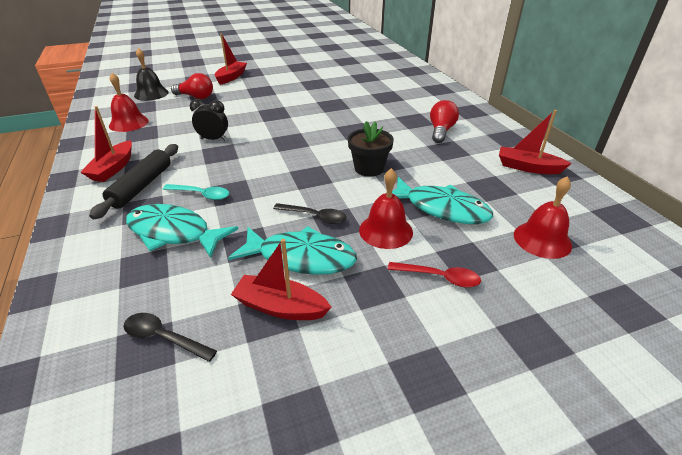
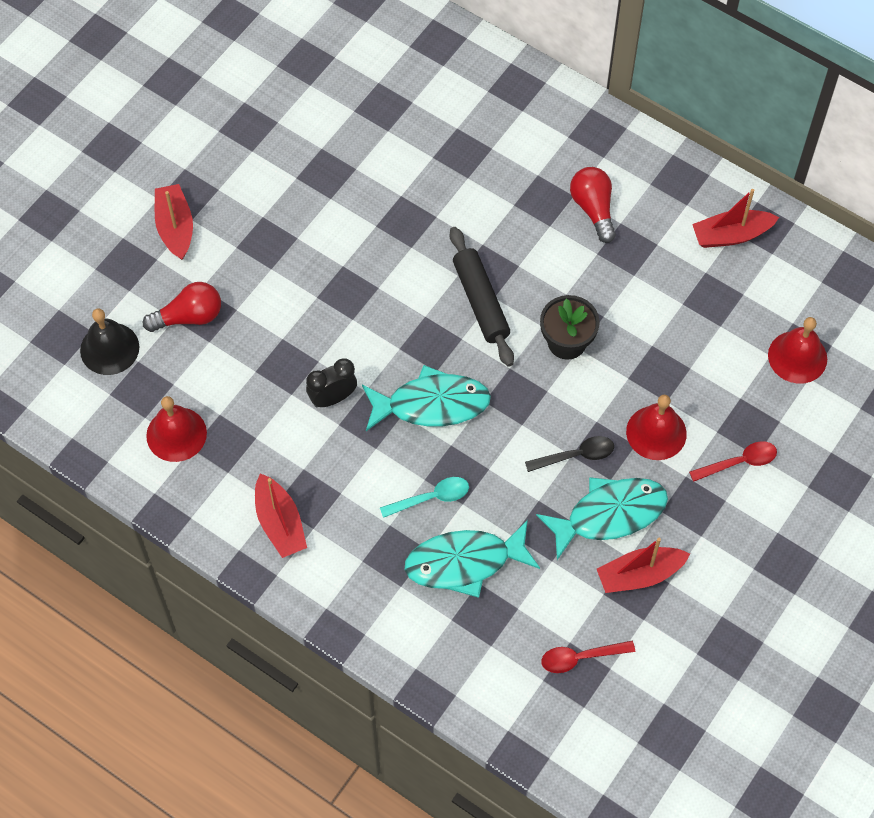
camera: 35 degrees left, 25 degrees up
(142, 186) = (351, 527): black rolling pin -> black rolling pin (481, 301)
(164, 338) = (580, 657): black spoon -> red spoon
(441, 209) = (686, 366): turquoise fish -> turquoise fish (432, 404)

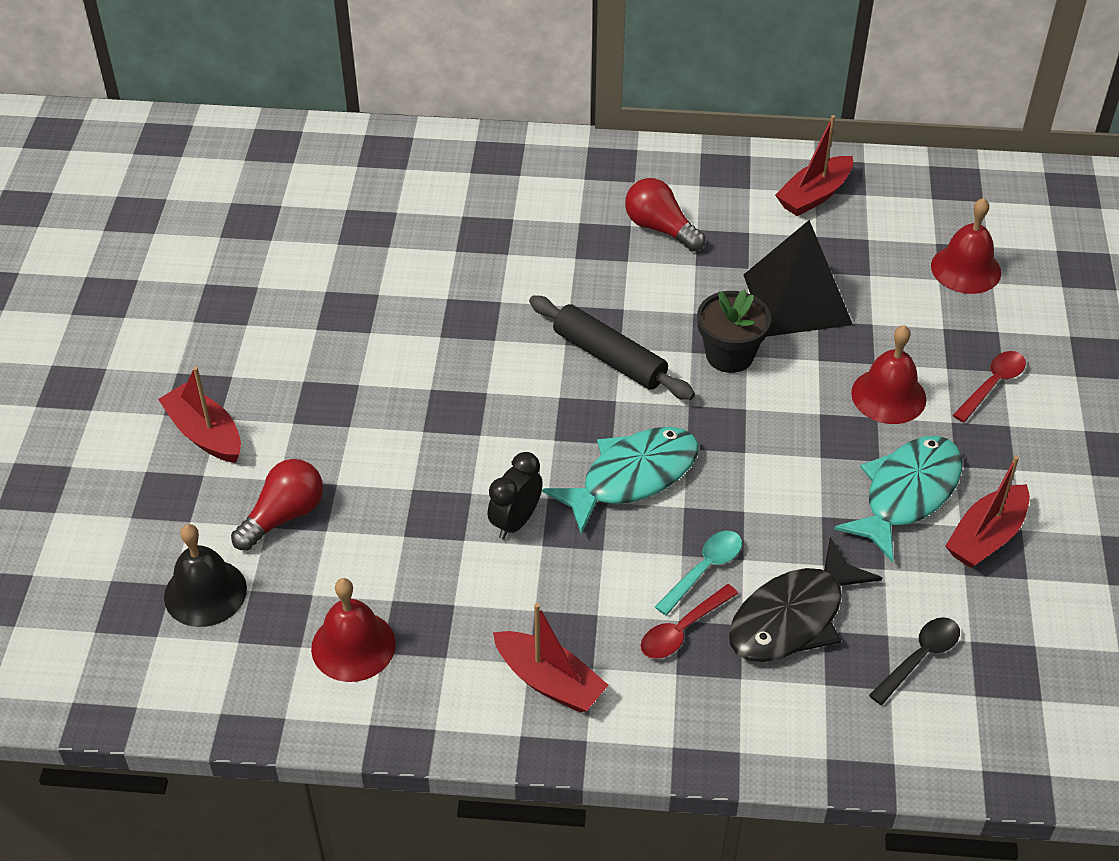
camera: 30 degrees left, 15 degrees down
(464, 562) = (793, 617): turquoise fish -> black fish
(576, 455) = (825, 455): black spoon -> black spoon (919, 658)
(580, 657) = (996, 650): red spoon -> red spoon (682, 630)
(650, 320) = (797, 299): none -> black pyramid

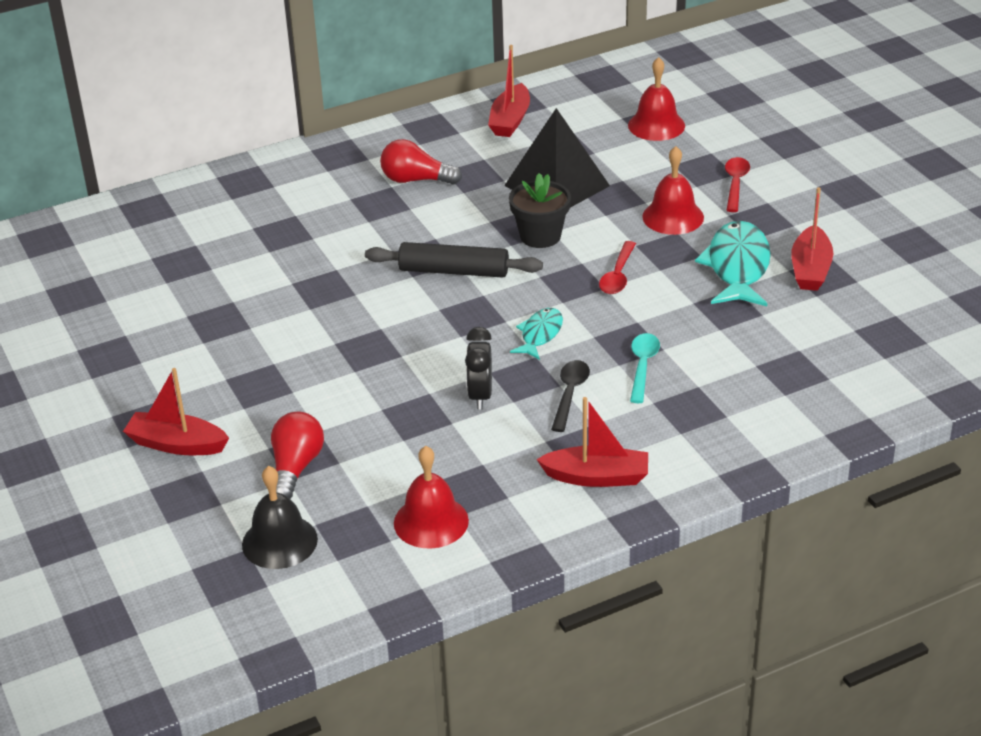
camera: 30 degrees left, 10 degrees down
(632, 477) = (540, 334): turquoise fish -> turquoise fish, size x0.56
(682, 630) = (661, 406): red spoon -> red spoon (618, 275)
(793, 617) = (728, 367): black fish -> none
(919, 658) = (831, 353): black spoon -> black spoon (570, 394)

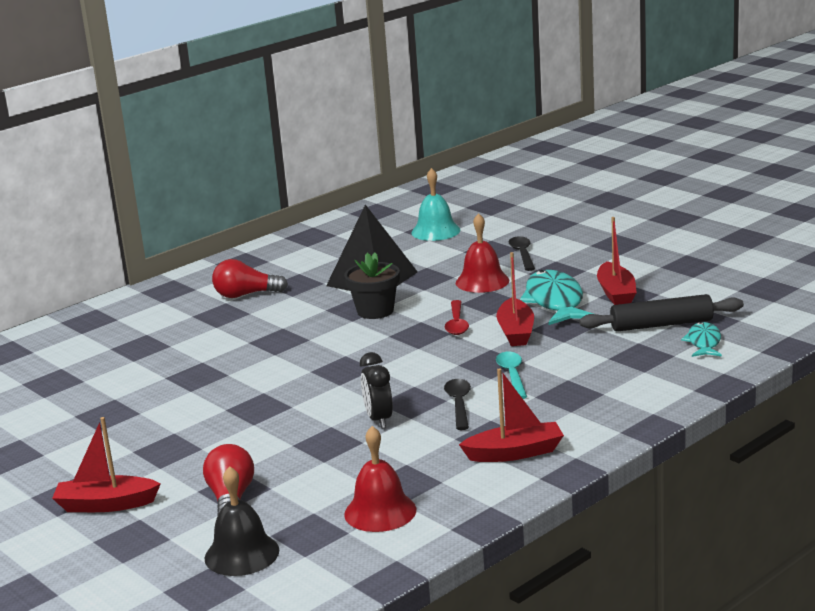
camera: 15 degrees left, 15 degrees down
(454, 271) = (310, 345): black rolling pin -> black rolling pin (661, 324)
(510, 120) = (309, 247): red boat -> red boat (516, 332)
(540, 334) = (410, 371): turquoise fish -> turquoise fish (704, 342)
(656, 125) = (435, 231): red bell -> turquoise bell
(735, 184) = (522, 254): red spoon -> black spoon

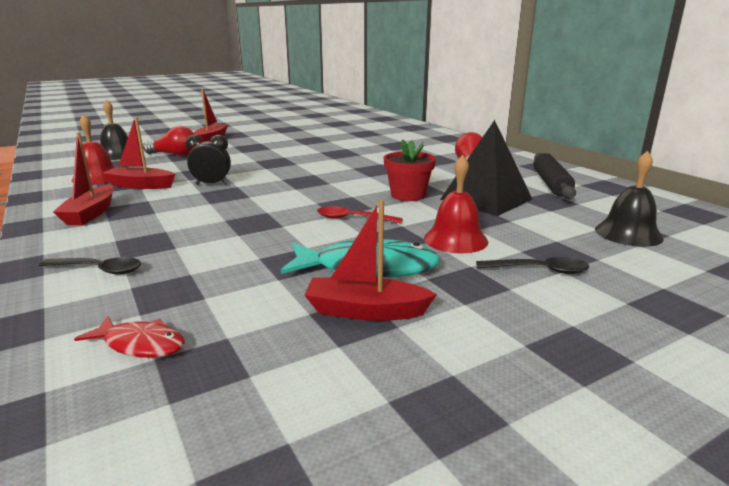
camera: 100 degrees right, 0 degrees up
(375, 311) = (408, 195): black flower pot -> red flower pot
(435, 231) = (628, 233): turquoise bell -> black bell
(459, 404) = (196, 205): black spoon -> black spoon (98, 270)
(512, 375) = (217, 227): turquoise spoon -> none
(516, 332) = (307, 239): red boat -> red boat (141, 185)
(661, 324) = (233, 324): black rolling pin -> black rolling pin (551, 184)
(704, 342) = (140, 344): turquoise fish -> red fish

